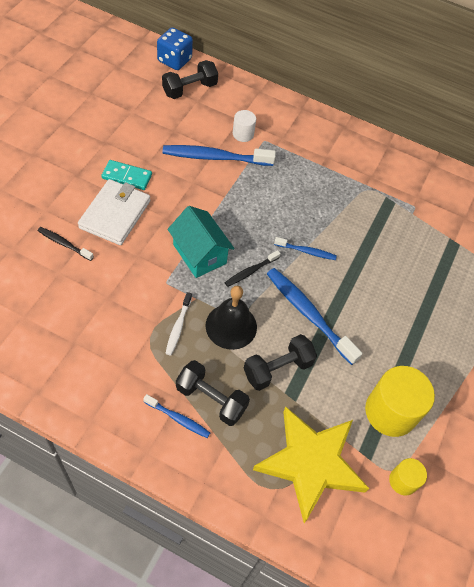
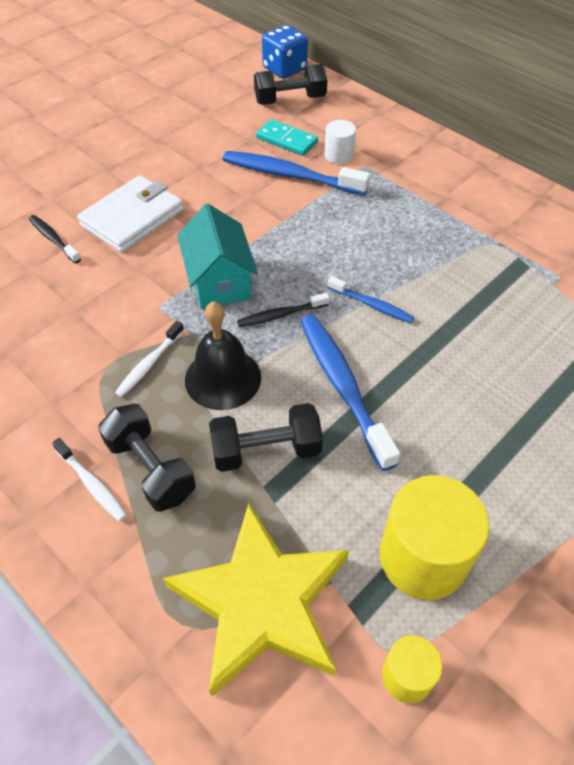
camera: 25 degrees right, 5 degrees down
(127, 176) = (167, 179): turquoise domino -> turquoise domino (287, 140)
(178, 419) = (92, 484): blue toothbrush -> white toothbrush

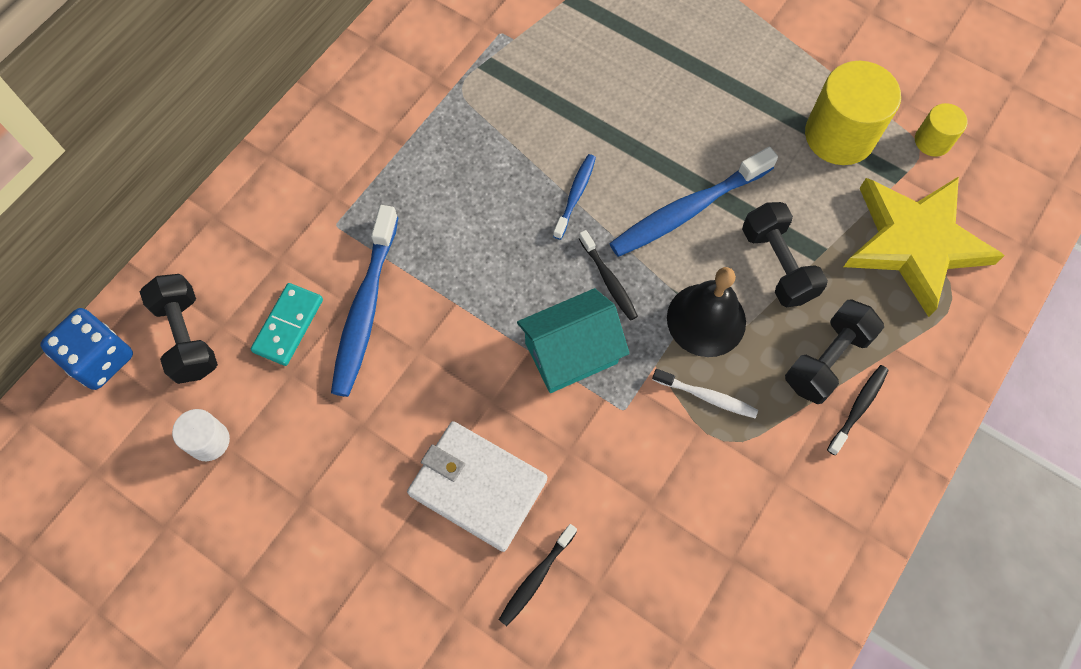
camera: 100 degrees left, 15 degrees up
(92, 484) = (858, 408): white toothbrush -> black toothbrush
(339, 155) = (316, 257): white cylinder -> white cylinder (209, 441)

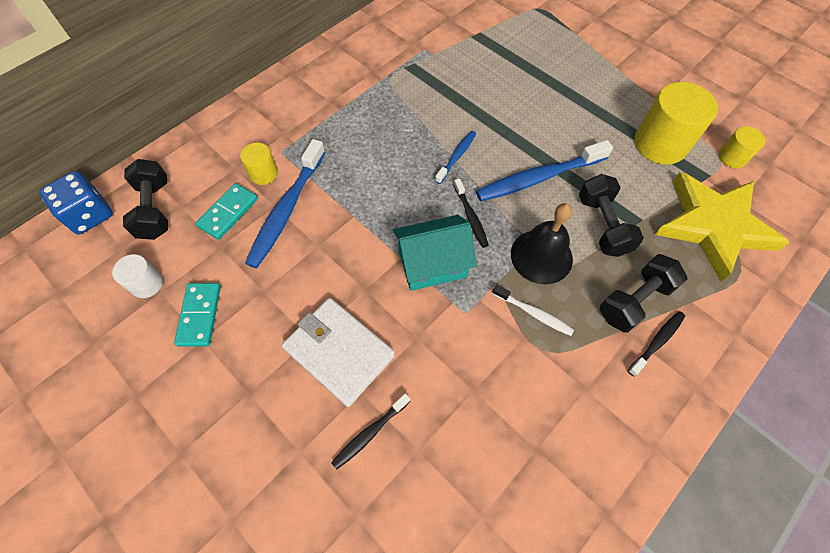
camera: 10 degrees right, 5 degrees down
(290, 470) = (200, 315): none -> turquoise domino
(321, 261) = (263, 173): none -> yellow cylinder

